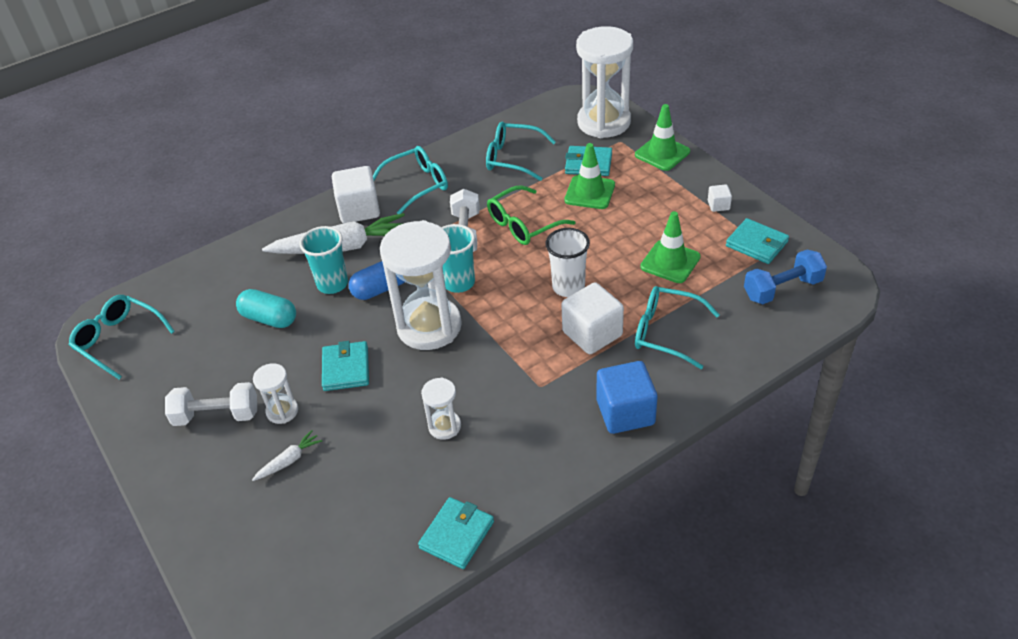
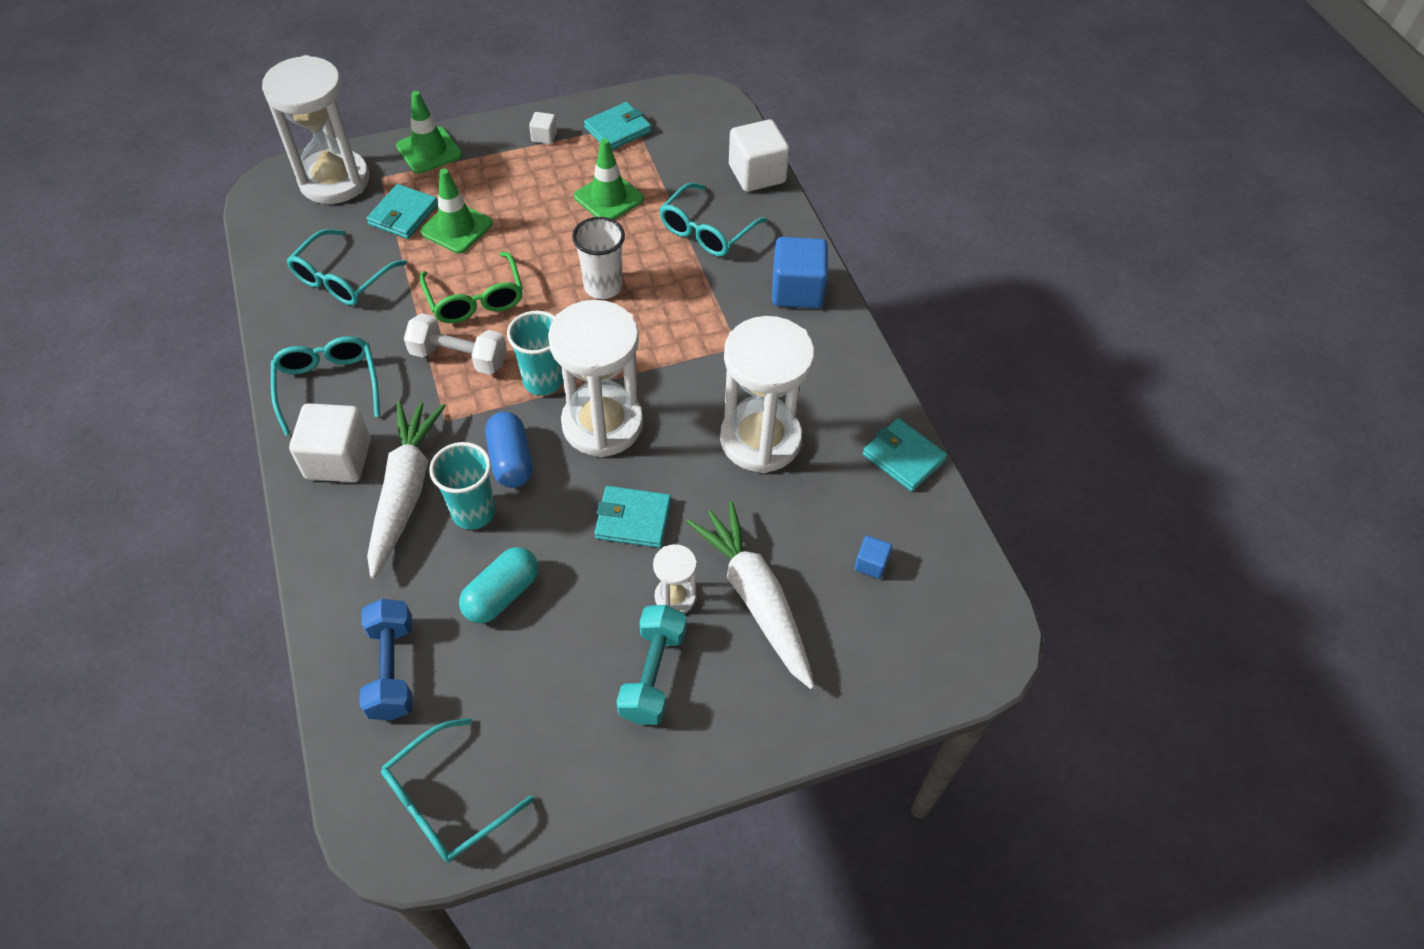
camera: 80 degrees left, 10 degrees up
(217, 415) = (653, 674): white dumbbell -> turquoise dumbbell
(289, 460) = (756, 598): white carrot -> white carrot, size x2.27
(336, 532) = (871, 564): none -> blue cube
(444, 426) = (760, 439): white hourglass -> white hourglass, size x2.16
(592, 334) = (682, 286): white cube -> white cube (757, 174)
(782, 289) = (689, 134): blue dumbbell -> blue dumbbell (392, 669)

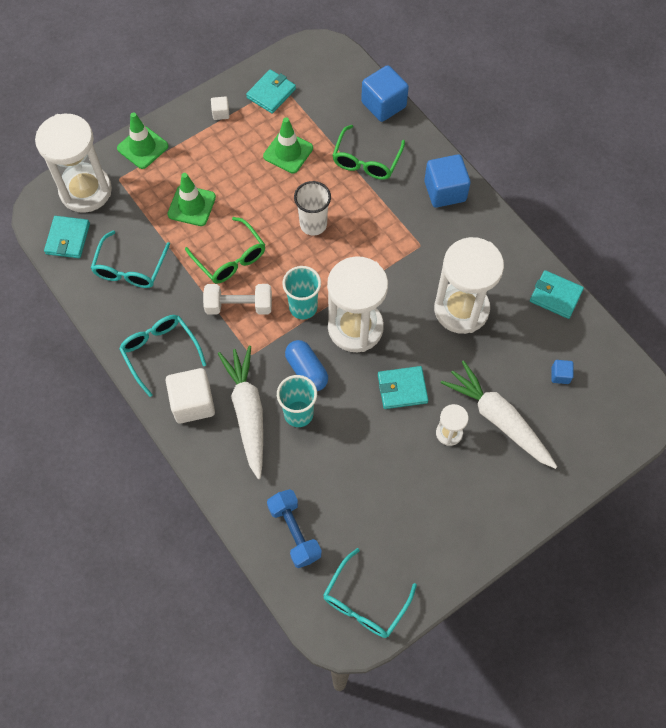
camera: 15 degrees left, 10 degrees up
(403, 215) = (149, 205): turquoise wallet -> turquoise wallet (68, 239)
(502, 594) = (341, 463): turquoise capsule -> none
(653, 674) = (455, 486): turquoise dumbbell -> none
(706, 231) = (366, 161): turquoise glasses -> green glasses
(757, 174) = (383, 105): white cube -> blue cube

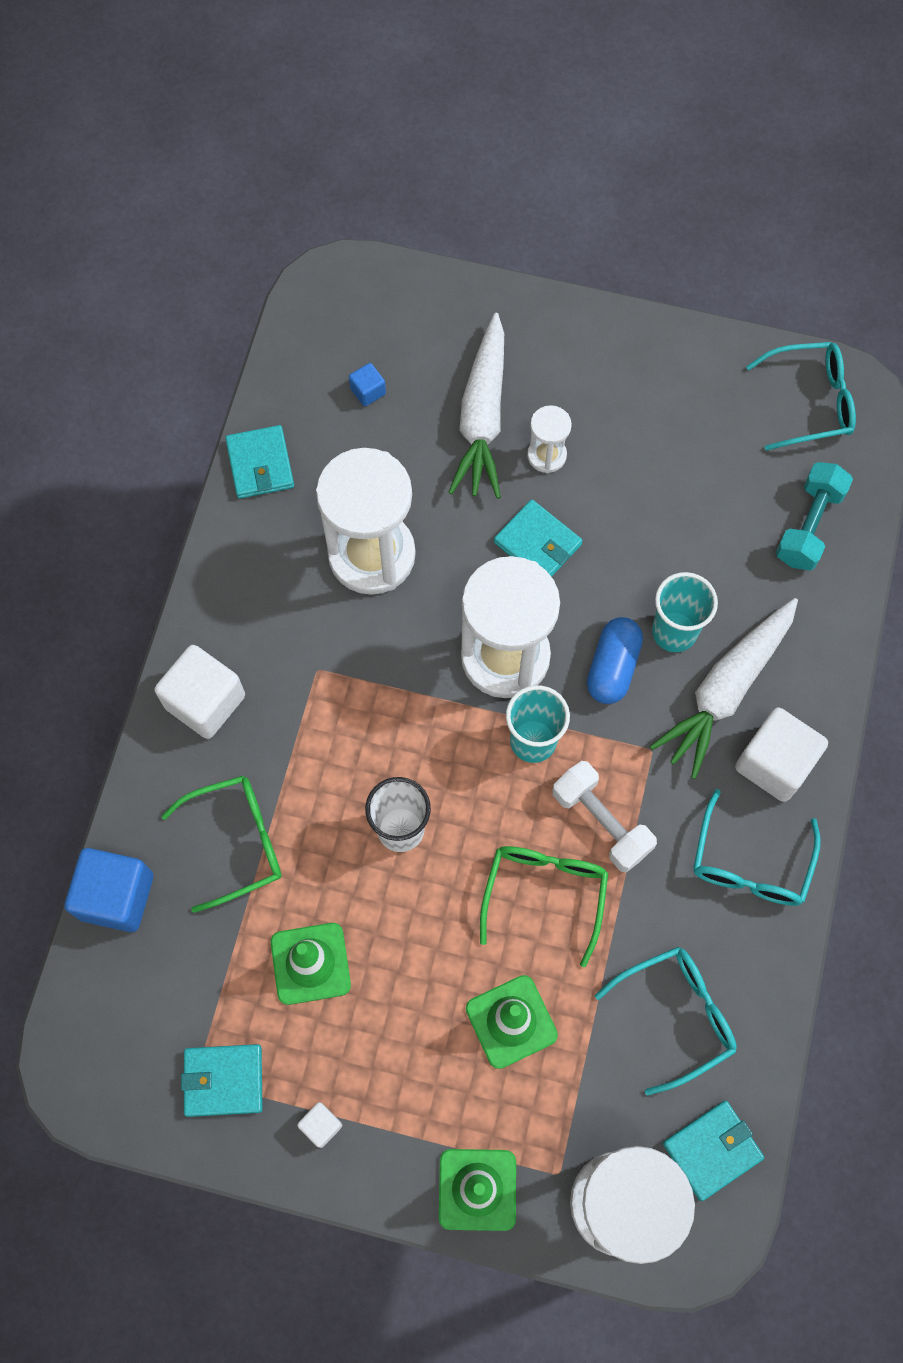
camera: 130 degrees left, 5 degrees up
(294, 532) = (809, 526): blue dumbbell -> turquoise dumbbell
(445, 191) = (205, 701): blue cube -> white cube

